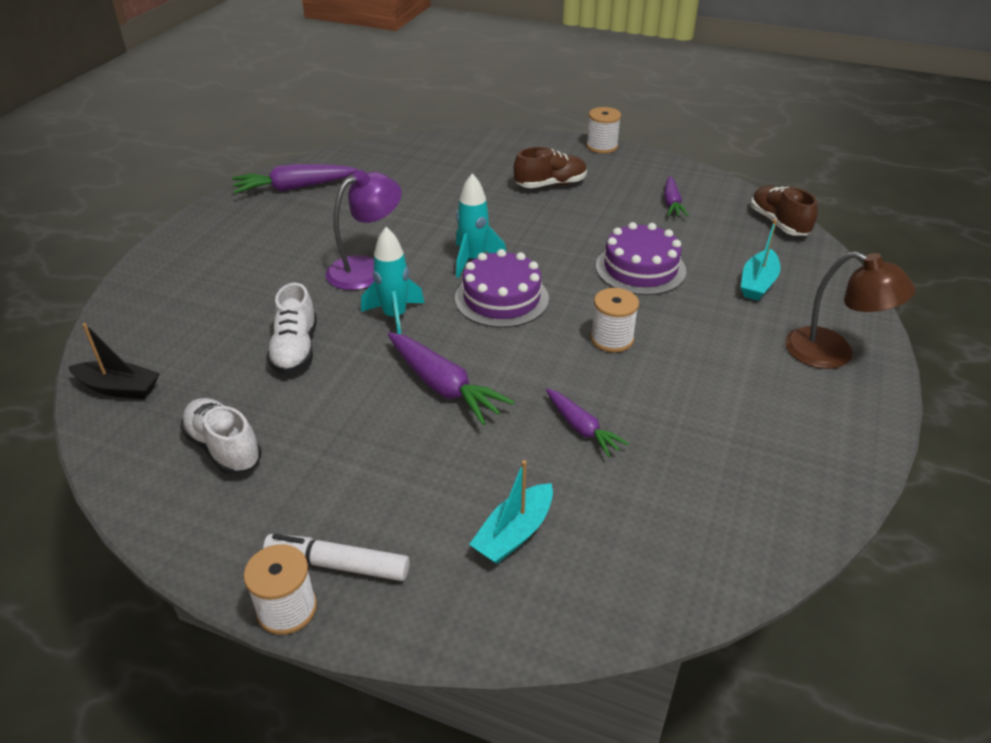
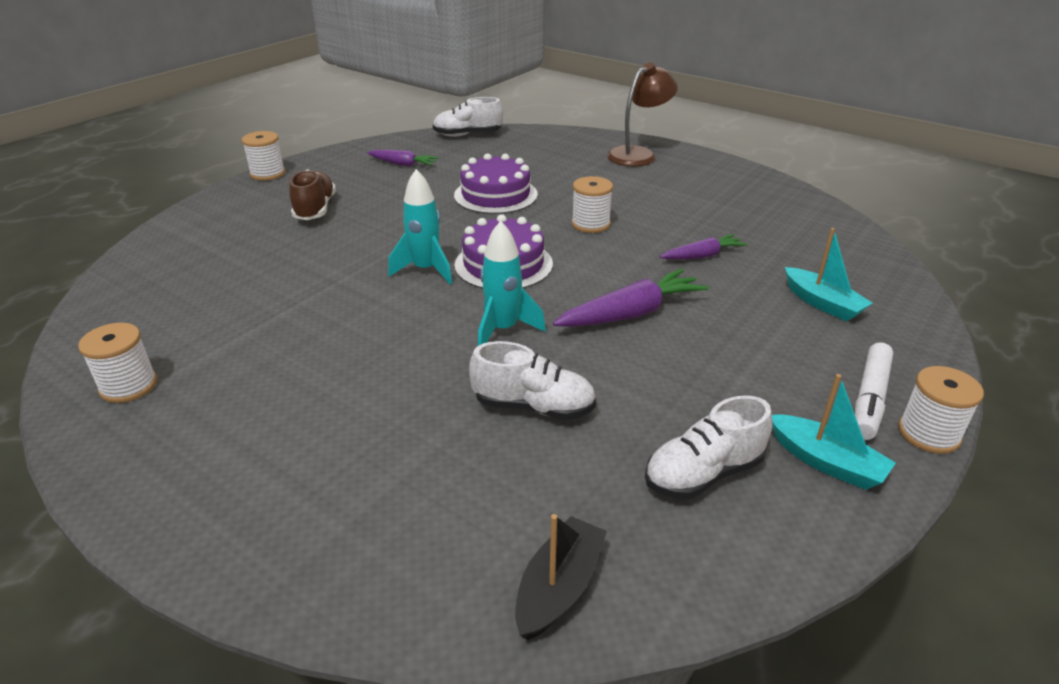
camera: 75 degrees left, 5 degrees down
(294, 188) = (129, 386): purple carrot -> white spool
(366, 269) = (395, 340): purple lamp -> none
(758, 283) = (544, 158): turquoise boat -> turquoise boat (826, 462)
(778, 223) = (467, 135): brown shoe -> white shoe

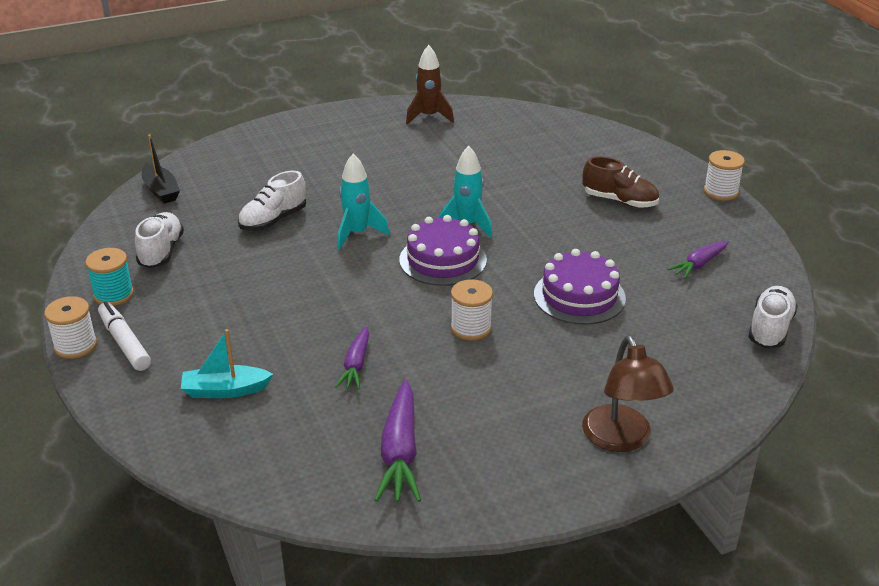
camera: 120 degrees right, 0 degrees up
(129, 386) = (429, 117): white spool -> brown rocket
(631, 313) = (318, 290): purple carrot -> purple carrot (400, 453)
(826, 462) = (113, 294): turquoise boat -> turquoise spool

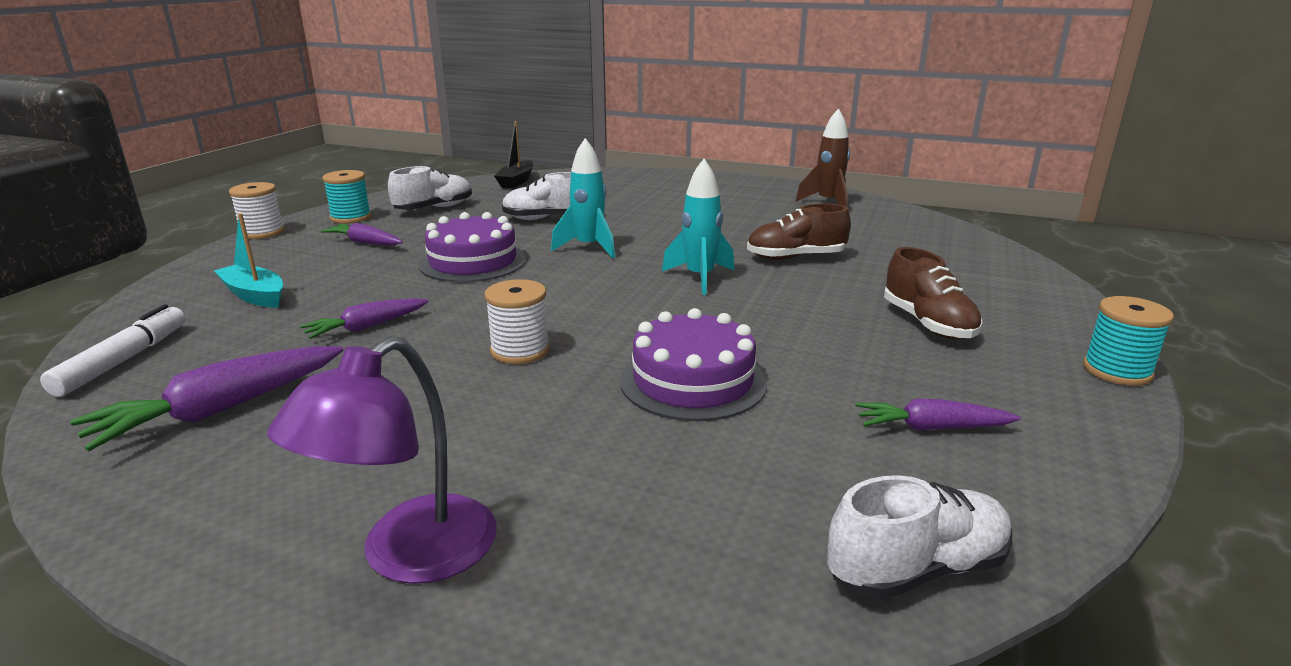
camera: 45 degrees right, 10 degrees down
(125, 343) = (286, 242): white marker -> white marker (124, 360)
(189, 310) = (364, 243): none -> purple carrot
(443, 260) = (618, 291): purple cake -> purple cake (473, 262)
(489, 181) = (795, 257): none -> brown shoe
(621, 439) = (409, 556): brown lamp -> purple lamp
(720, 192) = (1117, 371): white spool -> turquoise spool

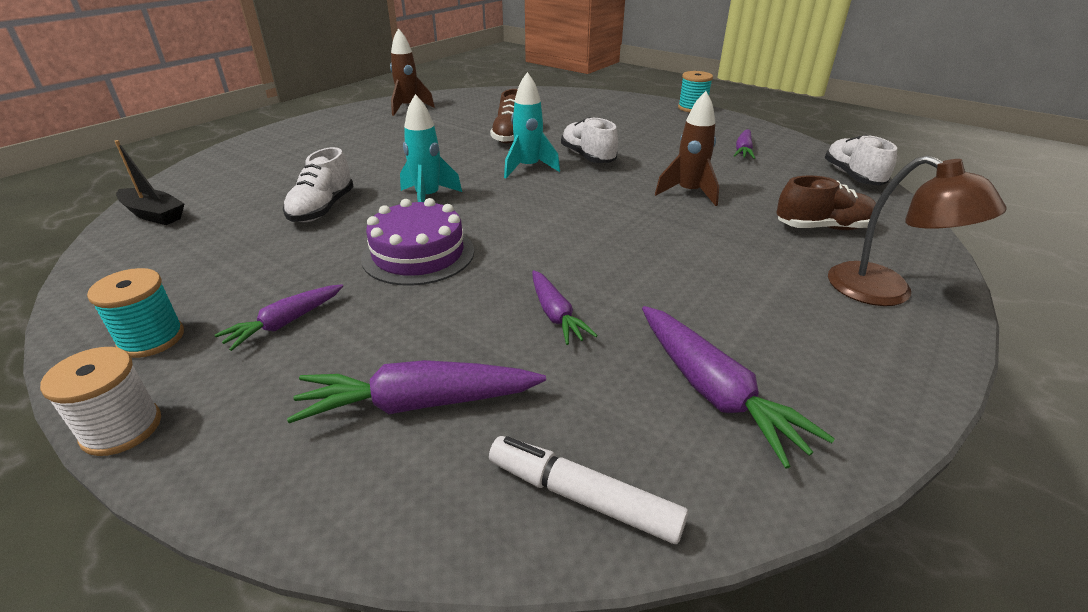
camera: 75 degrees left, 10 degrees up
(255, 295) = (418, 404): turquoise boat -> purple carrot
(409, 556) = (885, 292): purple lamp -> brown lamp
(434, 208) = (196, 272): white shoe -> white shoe (587, 157)
(520, 350) = (630, 243): white spool -> none
(693, 381) = (688, 193): purple cake -> brown rocket
(928, 324) = (631, 127): brown shoe -> brown shoe (823, 227)

